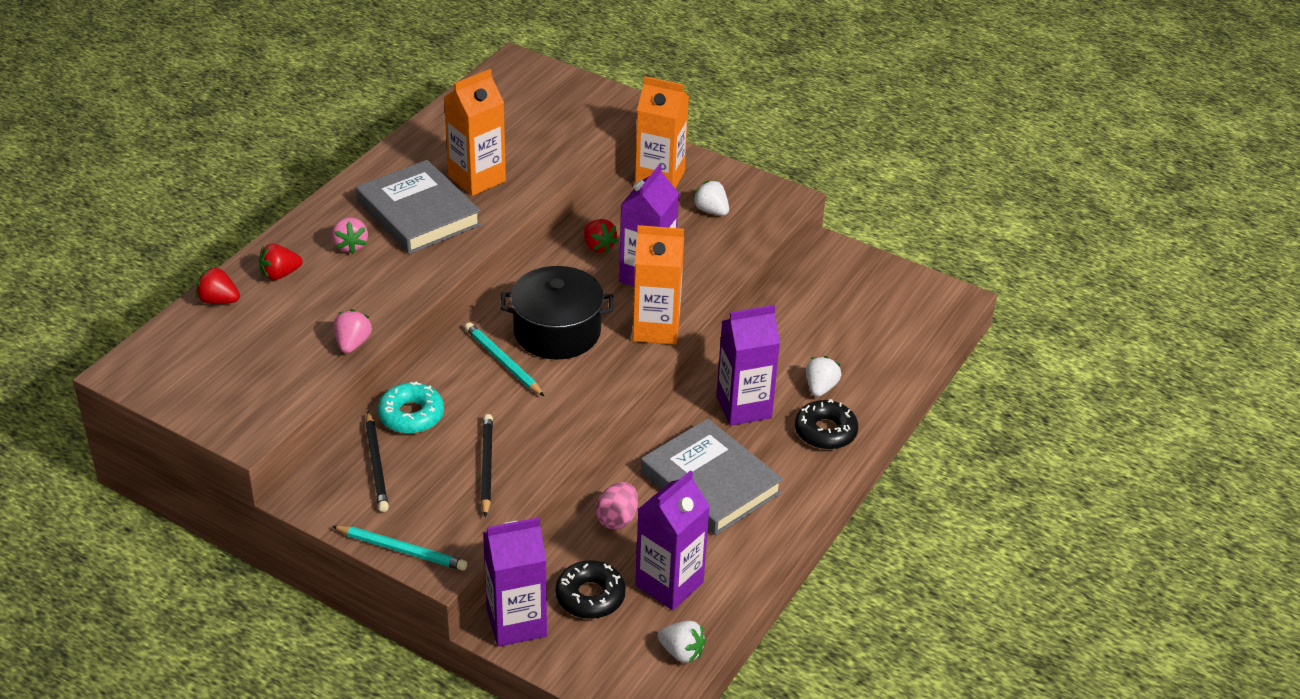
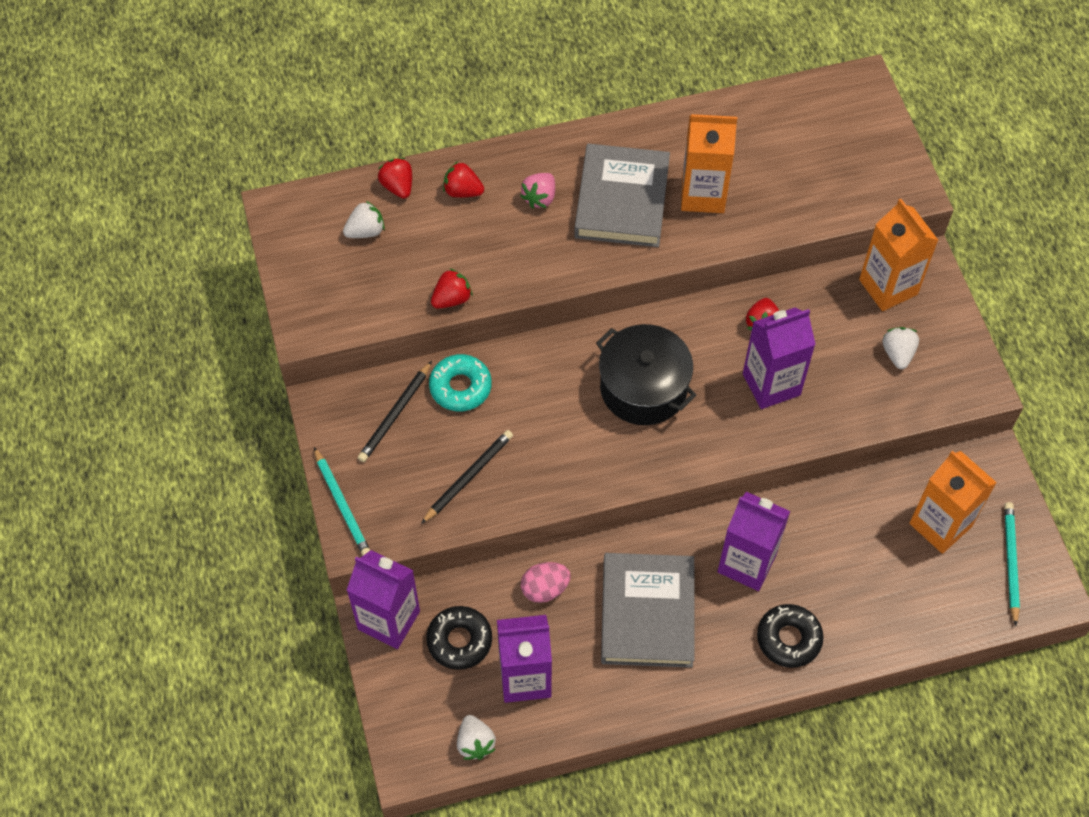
camera: 45 degrees right, 20 degrees up
(352, 344) = (452, 299): pink strawberry -> red strawberry
(503, 362) = (574, 387): turquoise pencil -> turquoise pencil (1010, 562)
(656, 329) = (724, 443): orange carton -> orange carton (940, 525)
(820, 388) = (830, 593): white strawberry -> white strawberry (365, 231)

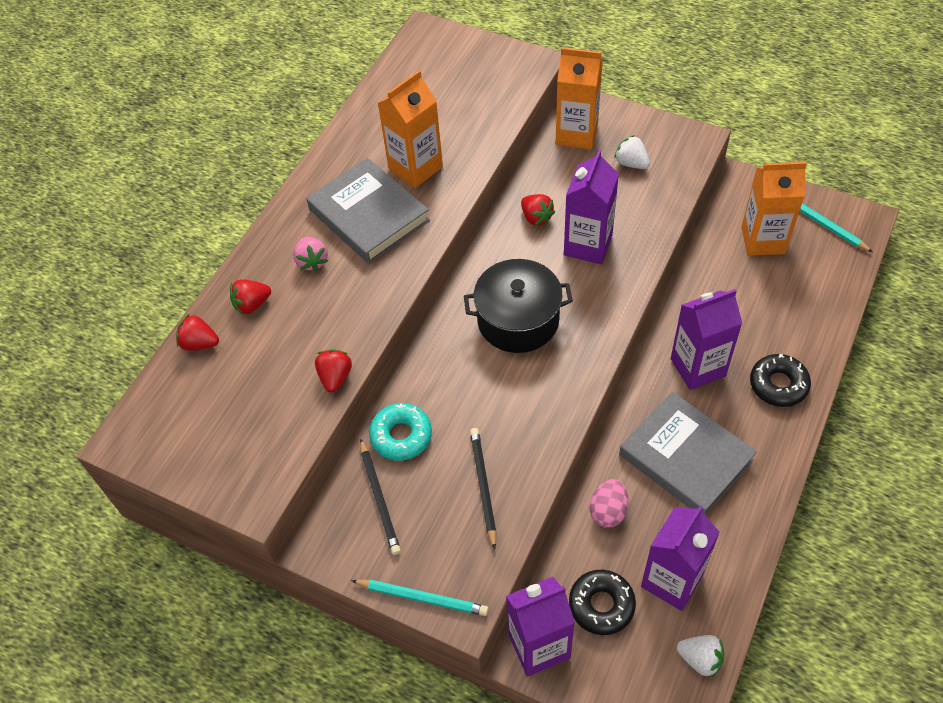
camera: 45 degrees left, 5 degrees down
(365, 231) = (213, 393): white strawberry -> none

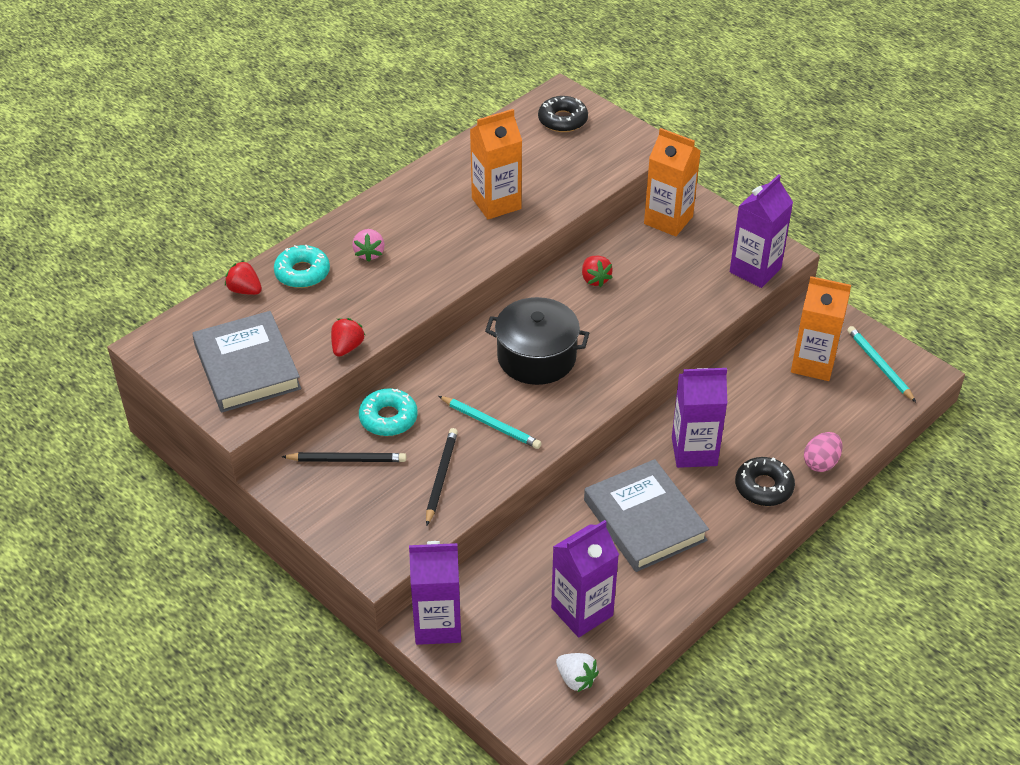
camera: 15 degrees right, 10 degrees down
(252, 304) = (302, 273): red strawberry -> turquoise donut
(369, 215) = (436, 230): grey book -> grey book (247, 367)
(379, 498) = (346, 460): black pencil -> black pencil turned 90 degrees counterclockwise
(422, 598) = (347, 544): turquoise pencil -> turquoise pencil (490, 424)
(588, 245) = (631, 314): purple carton -> purple carton (755, 270)
(601, 605) = (508, 611): black donut -> black donut (562, 120)
(608, 511) = (551, 541): pink egg -> pink egg (821, 462)
(631, 163) = (707, 258): white strawberry -> none

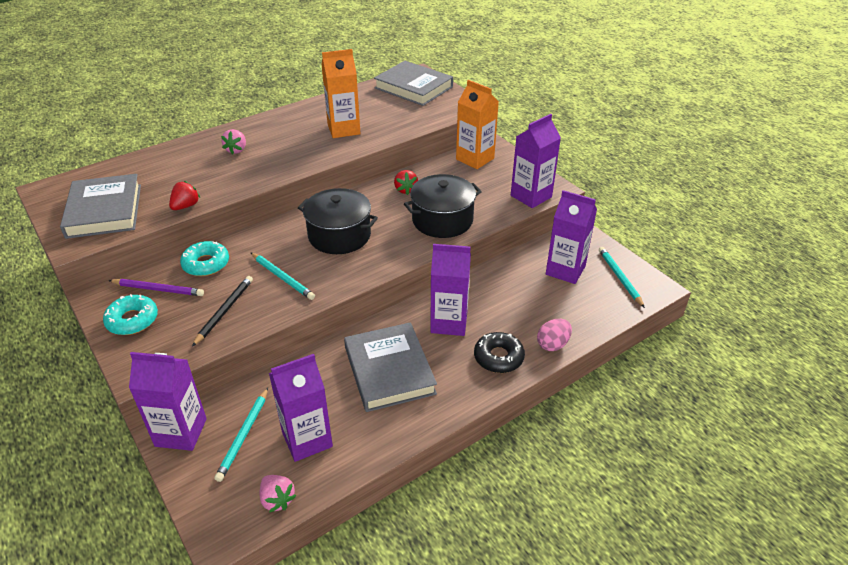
camera: 10 degrees right, 5 degrees down
(245, 290) = (134, 163): red strawberry -> none
(302, 273) = (182, 157): turquoise donut -> turquoise donut (132, 320)
(346, 460) = (158, 289): black pencil -> purple pencil
(510, 617) = (243, 435): none -> turquoise pencil
(562, 120) = (413, 87): black donut -> grey book
(576, 679) = (277, 499): white strawberry -> pink strawberry
(656, 319) = (442, 220): none -> black pot
(813, 364) = (565, 270): orange carton -> purple carton

